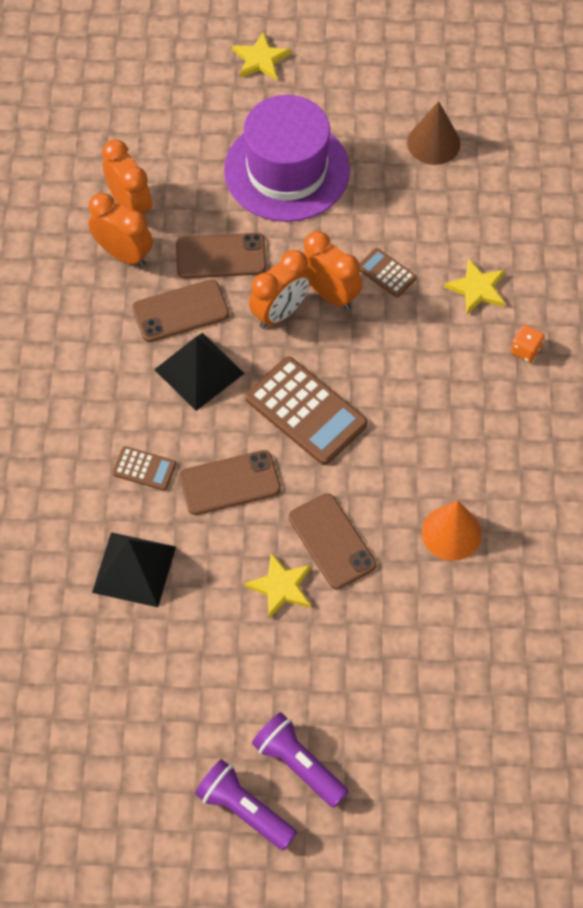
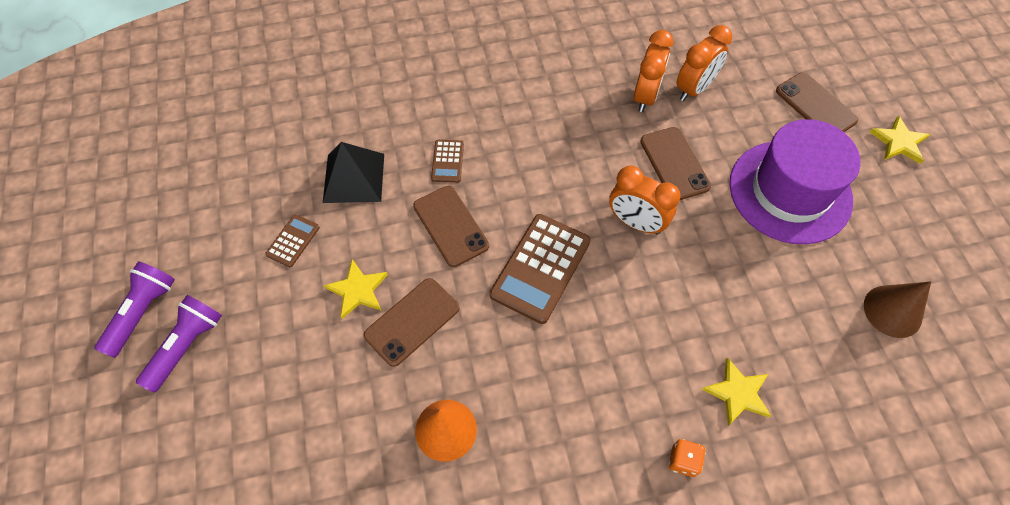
camera: 75 degrees right, 0 degrees up
(180, 311) = (606, 149): brown phone -> brown phone (815, 106)
(199, 371) = (553, 176): black pyramid -> none
(330, 294) = (673, 259): orange clock -> none
(386, 273) = (717, 302): brown calculator -> brown calculator (293, 241)

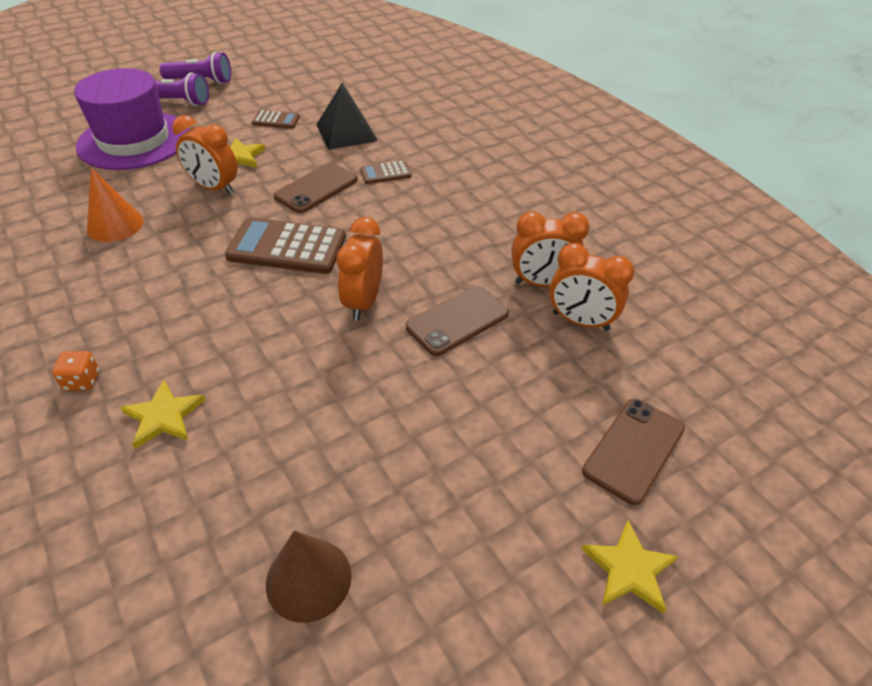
camera: 70 degrees right, 15 degrees down
(412, 321) = (214, 188): brown phone -> orange clock
(790, 191) = (467, 435): purple hat -> purple hat (134, 140)

